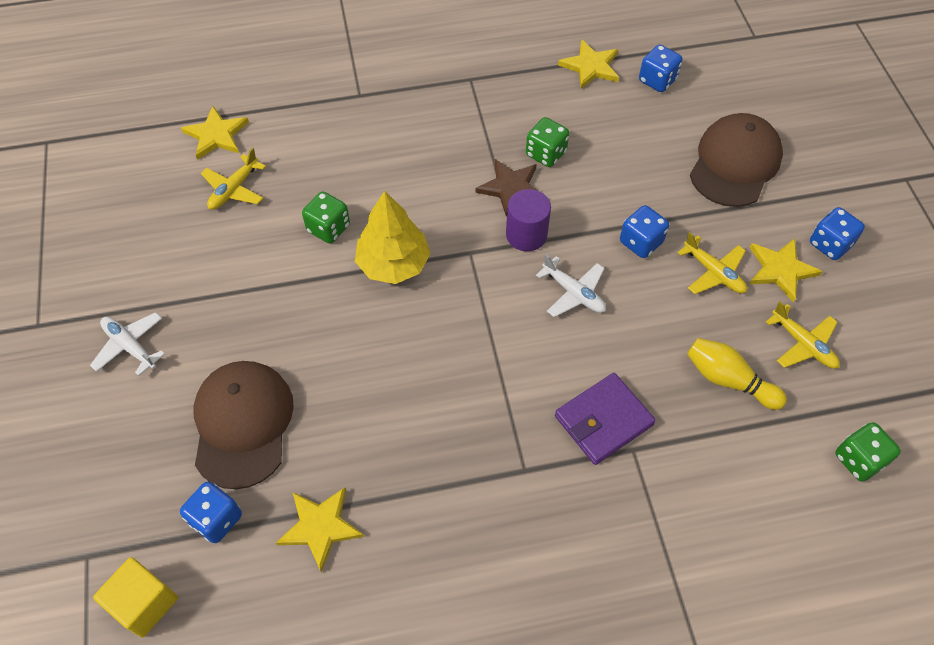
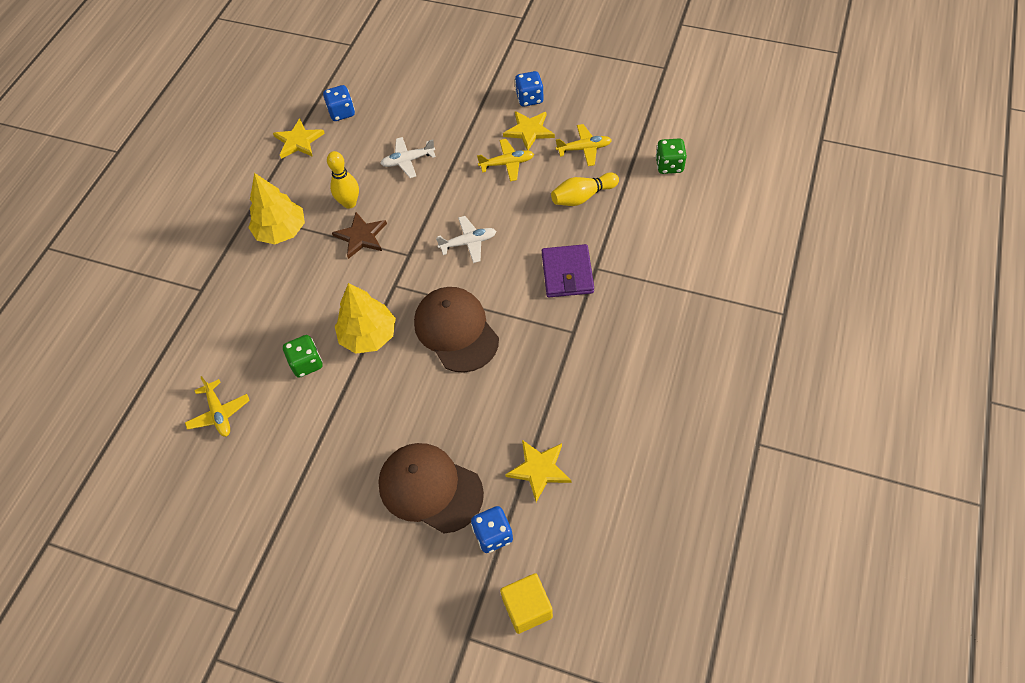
camera: 55 degrees left, 0 degrees up
(130, 346) = (309, 544): white plane -> white plane (408, 161)
(216, 135) = (154, 405): yellow star -> none
(470, 117) = (281, 231): none -> yellow tree
(526, 235) = (405, 246): purple cylinder -> none
(546, 154) = (349, 203): green dice -> yellow bowling pin
(641, 242) = (458, 188): blue dice -> none
(735, 163) = (438, 109): brown cap -> brown cap (456, 330)

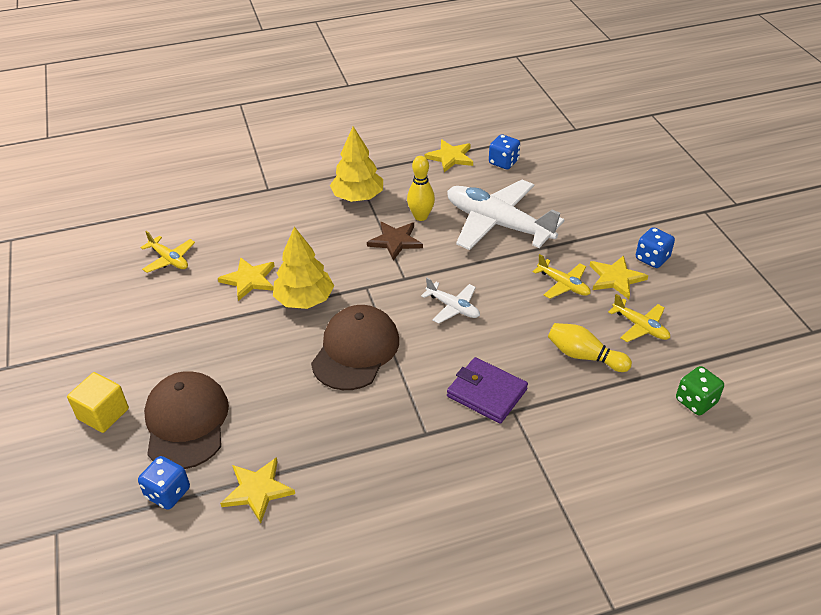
camera: 50 degrees right, 15 degrees down
(219, 413) = (169, 259): yellow plane -> yellow plane turned 75 degrees counterclockwise
(306, 363) = (249, 280): green dice -> yellow star
(408, 161) = (498, 224): white plane -> white plane, size x2.14
(527, 608) = (108, 561): yellow cube -> yellow cube (103, 414)
(567, 273) = (486, 393): purple wallet -> purple wallet turned 75 degrees clockwise

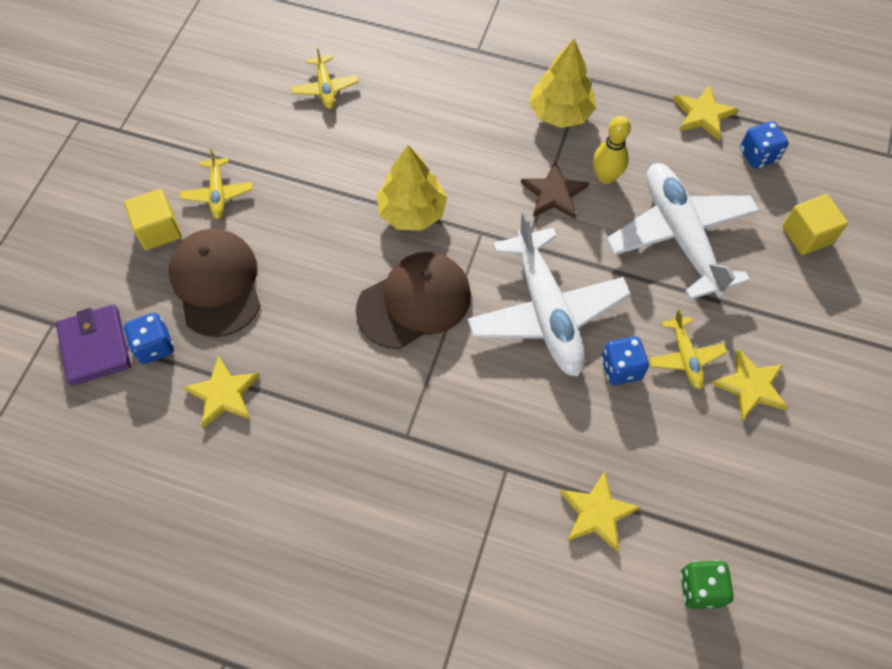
camera: 35 degrees right, 20 degrees up
(186, 422) = (216, 283): brown cap -> brown cap turned 45 degrees counterclockwise
(249, 280) = (379, 156): yellow star -> yellow star (597, 513)
(453, 307) = (546, 312): white plane -> white plane, size x2.14
(486, 393) = (498, 432): purple wallet -> purple wallet (95, 347)
(570, 187) = (807, 235): none -> yellow cube
(584, 356) = (631, 456): yellow bowling pin -> none
(640, 326) = (723, 462): yellow plane -> yellow plane (218, 193)
(652, 258) = (816, 387): blue dice -> blue dice (621, 368)

